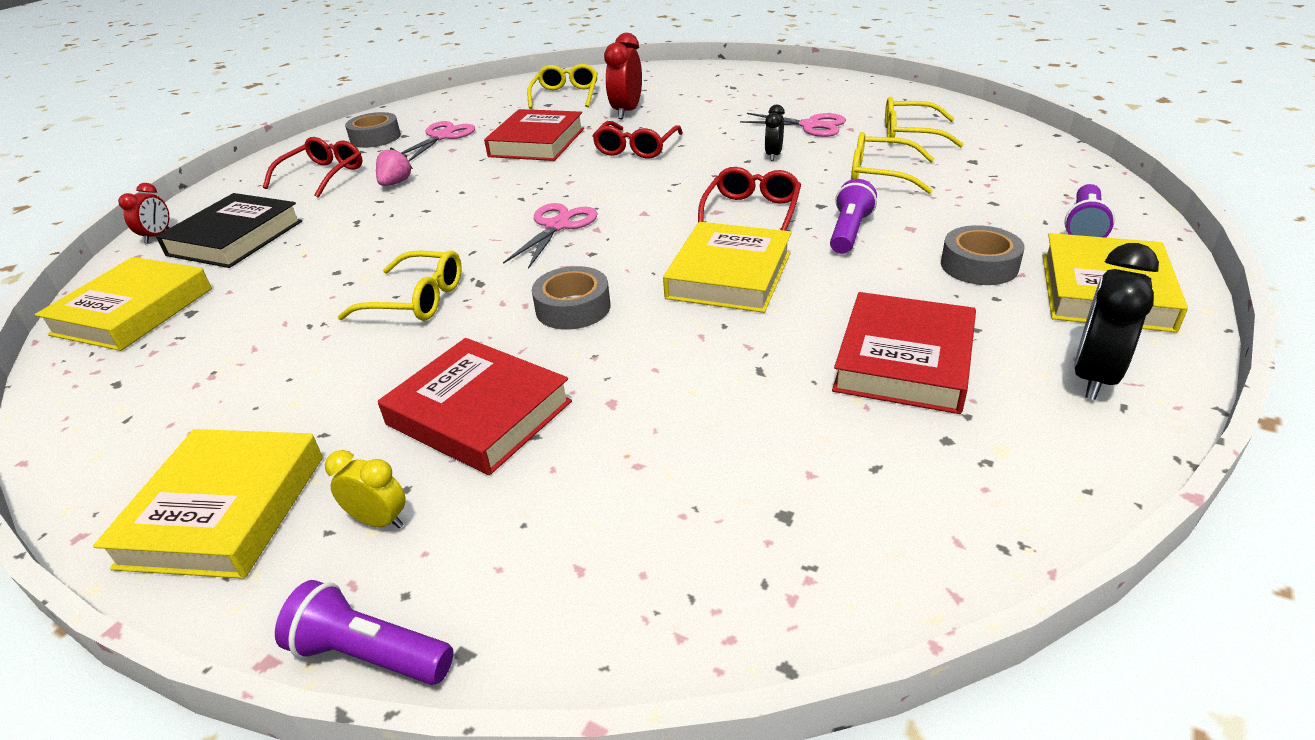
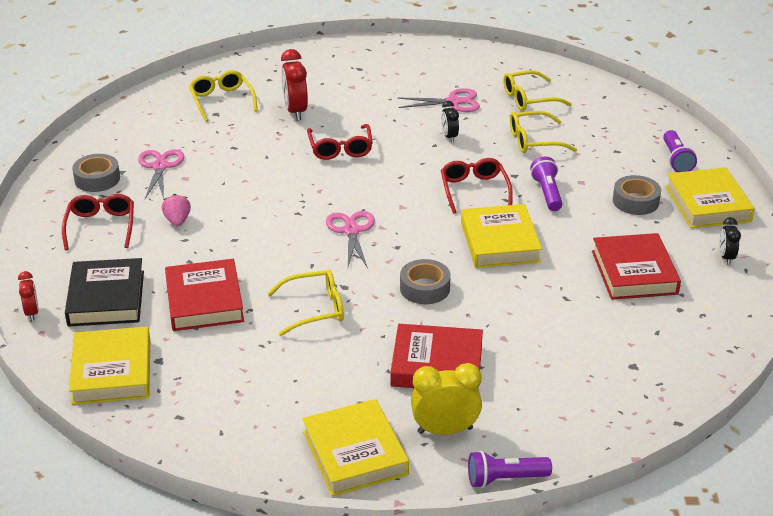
camera: 30 degrees left, 0 degrees up
(379, 521) = (445, 430): yellow clock -> yellow clock, size x1.74
(537, 142) = (252, 157): red book -> red book (204, 301)
(1094, 377) = (726, 257): black clock -> black clock, size x0.57

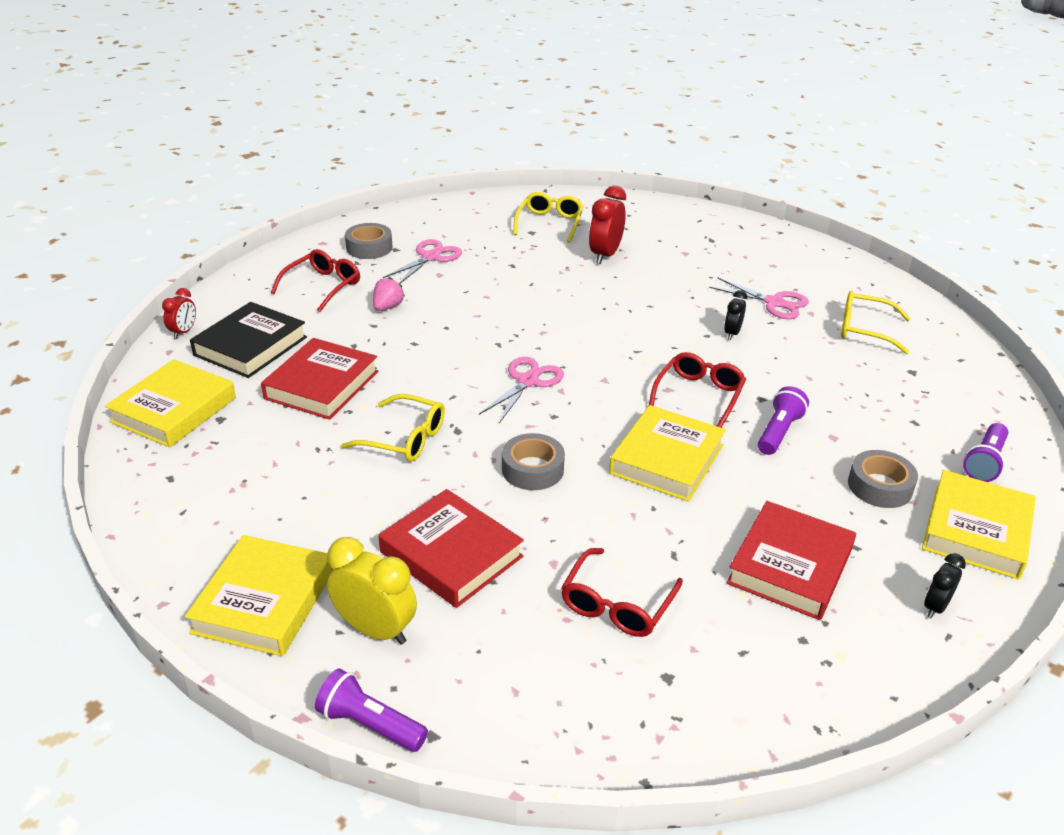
camera: 35 degrees right, 0 degrees up
(340, 148) = (608, 302): red glasses -> red glasses (617, 604)
(534, 140) = (824, 373): yellow glasses -> none

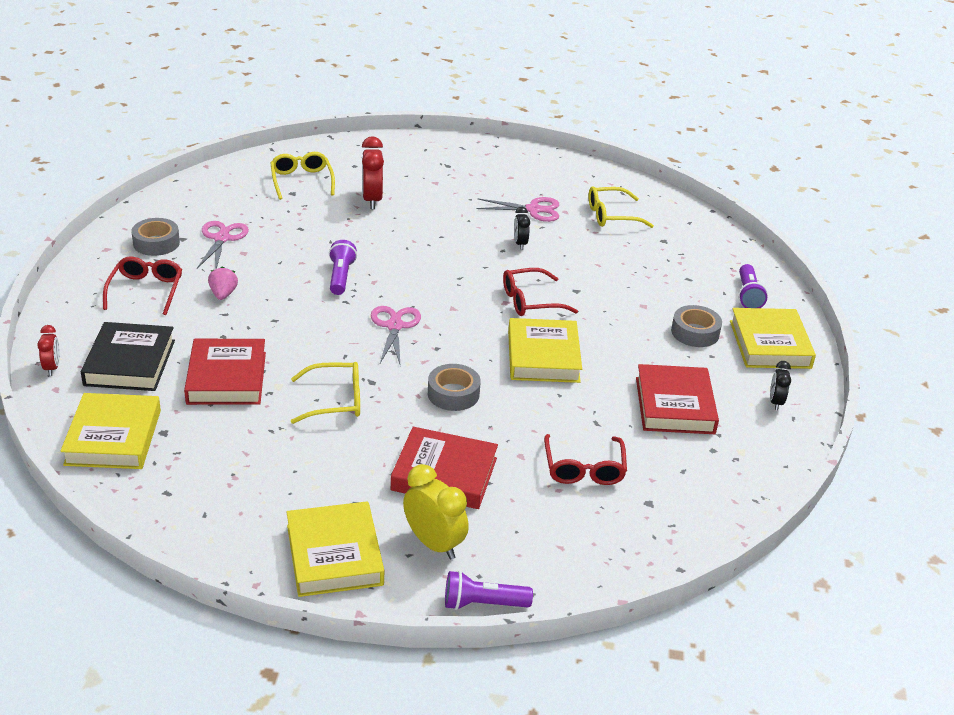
camera: 30 degrees left, 0 degrees up
(375, 629) = (434, 543): yellow clock -> yellow clock turned 45 degrees clockwise
(698, 396) = (531, 301): red glasses -> red glasses turned 105 degrees counterclockwise
(779, 432) = (605, 312): purple flashlight -> purple flashlight (341, 277)

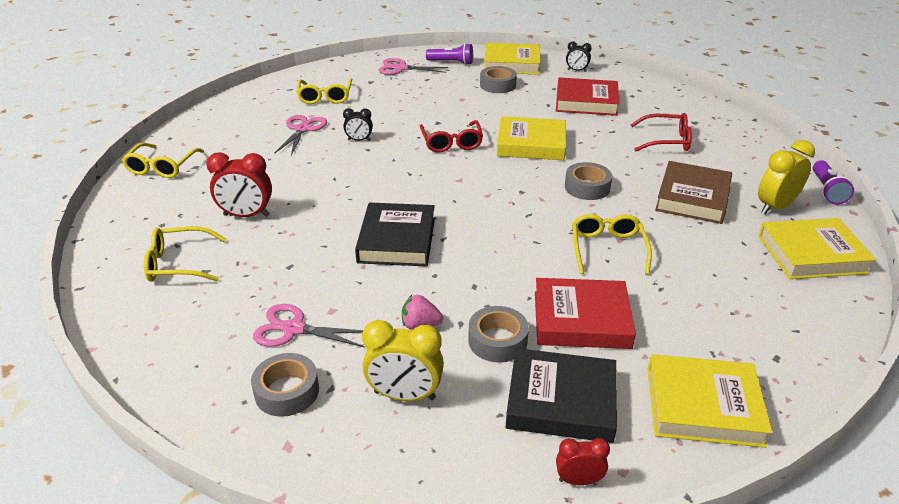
camera: 80 degrees left, 0 degrees up
(145, 291) = (404, 395): red glasses -> yellow clock
(202, 332) = (497, 341): none -> grey tape
(341, 277) = (397, 240): purple flashlight -> black book
(394, 326) = (487, 211): pink scissors -> pink scissors (401, 68)
(443, 151) = (162, 167): none -> yellow glasses
(444, 474) = (692, 198): red book -> brown book

